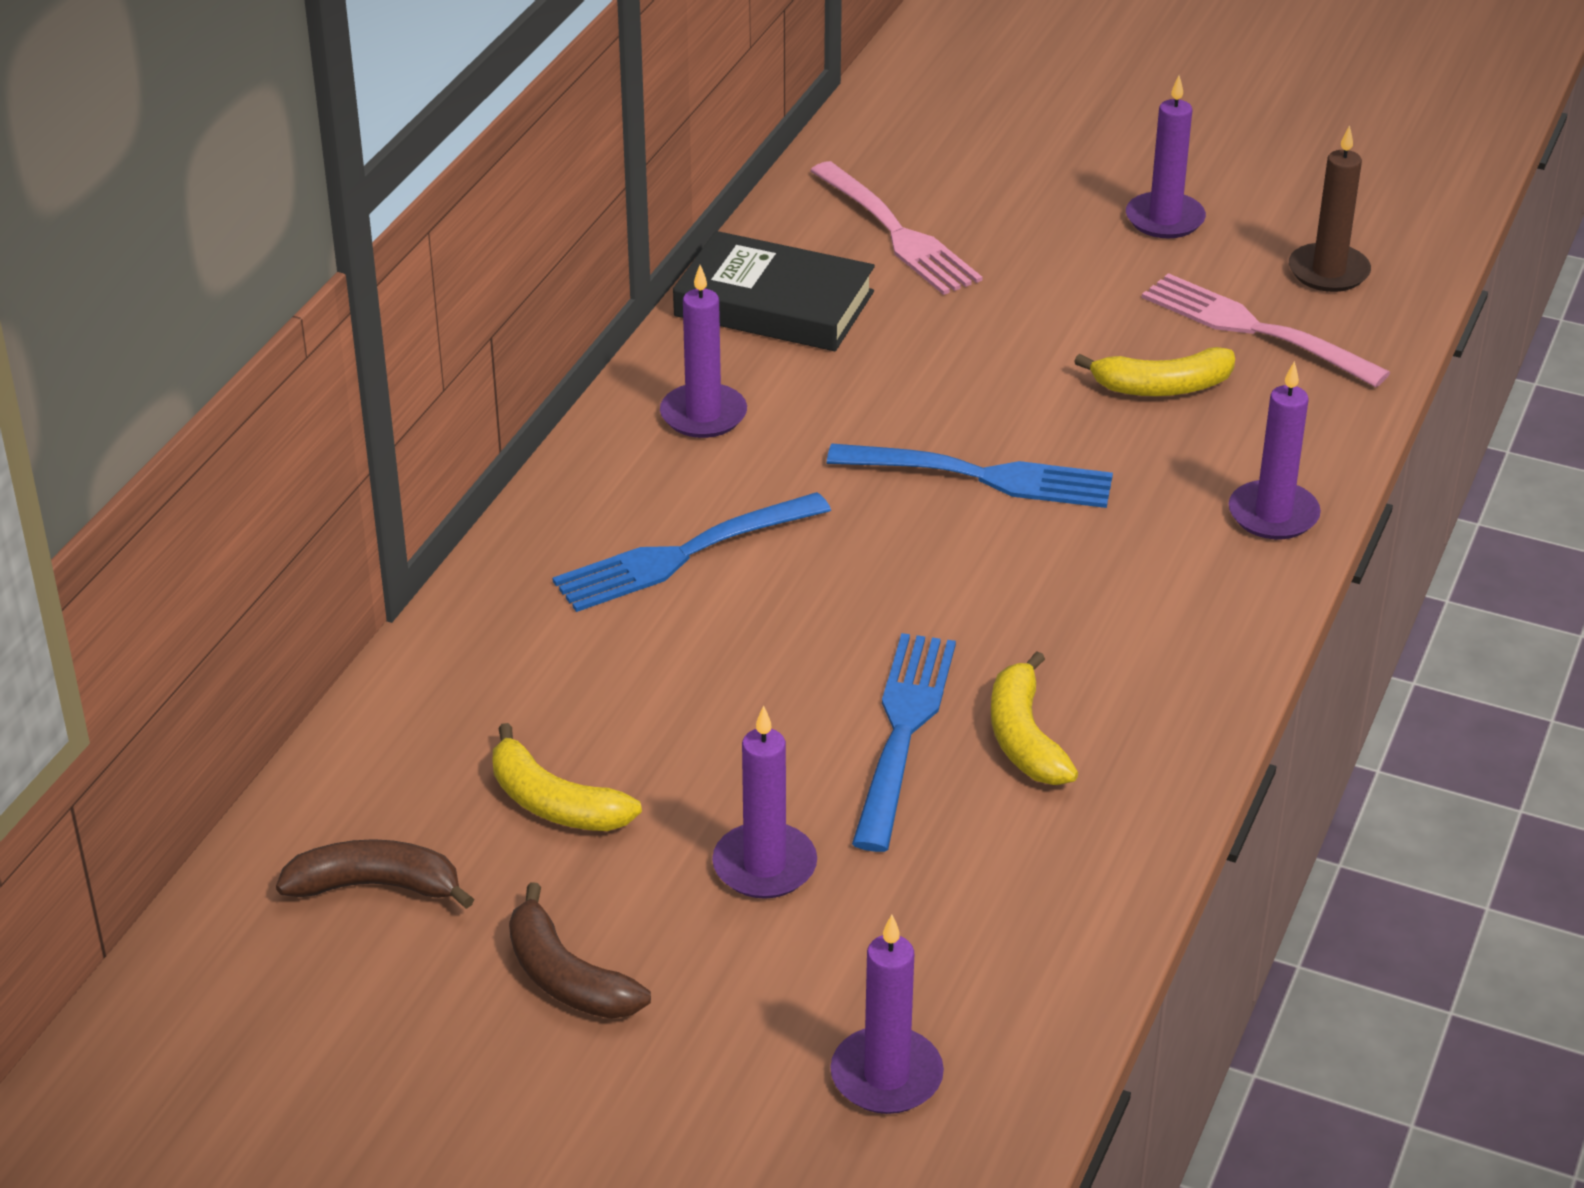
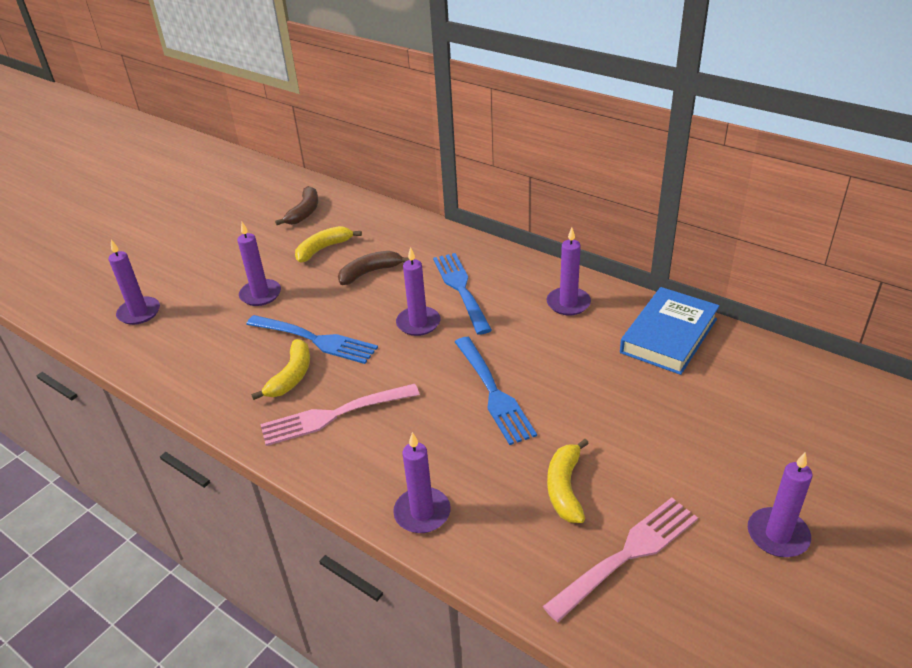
camera: 105 degrees right, 0 degrees up
(567, 977) = (236, 247): brown banana -> brown banana (370, 272)
(774, 304) = (669, 336): black book -> blue book
(811, 595) = (418, 323): none -> purple candle
(896, 233) = (747, 393): pink fork -> pink fork (334, 415)
(982, 477) = (493, 392): blue fork -> blue fork turned 45 degrees counterclockwise
(1024, 738) = (291, 376): yellow banana -> yellow banana turned 105 degrees clockwise
(1328, 272) = (705, 625): brown candle -> none

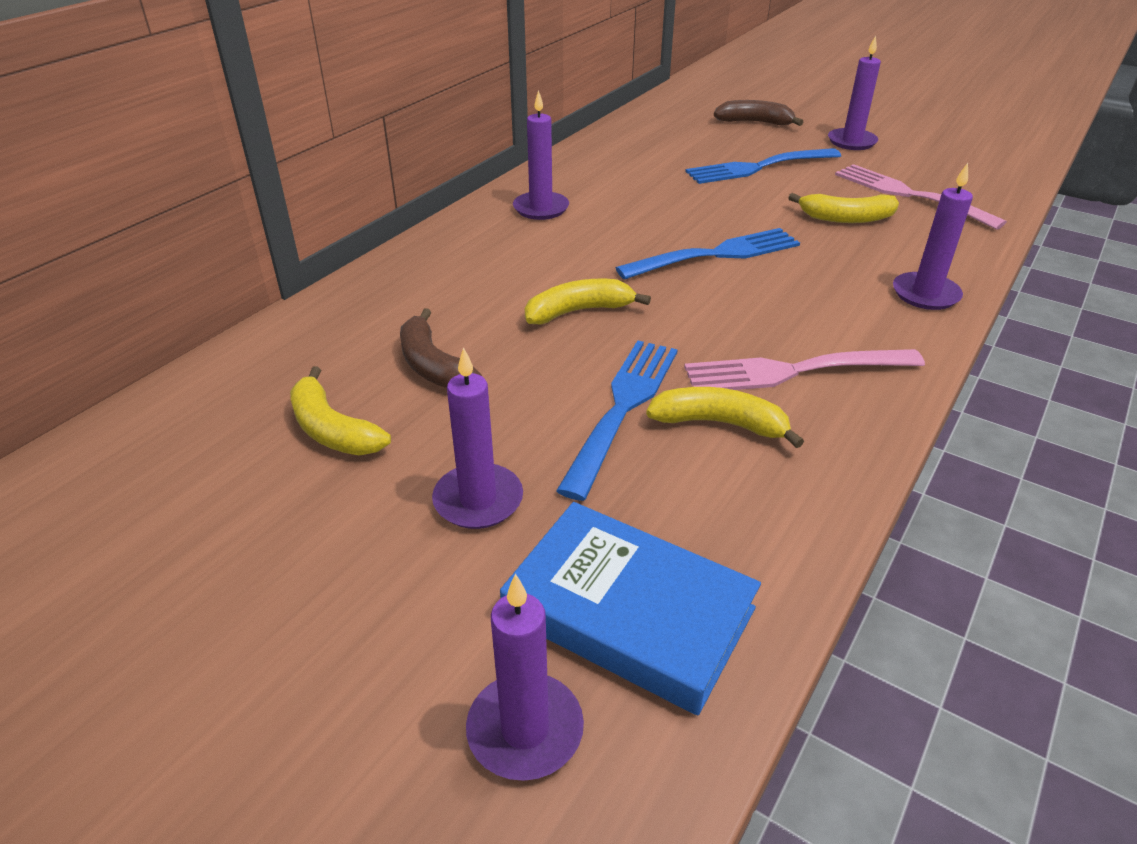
camera: 95 degrees left, 0 degrees up
(304, 212) = (160, 476): brown banana -> brown banana (754, 122)
(334, 415) = (793, 371): pink fork -> pink fork turned 105 degrees clockwise
(418, 323) = (578, 311): purple candle -> yellow banana
(461, 289) = (498, 279): blue fork -> blue fork (758, 167)
(669, 336) = (603, 161): blue book -> blue book (628, 612)

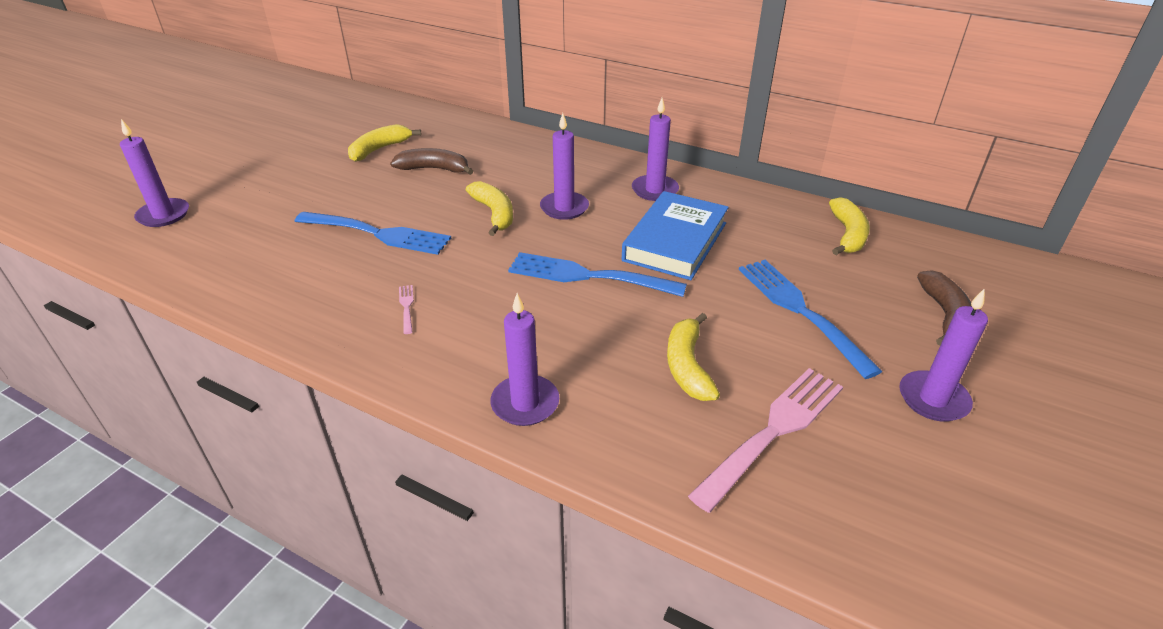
camera: 85 degrees right, 0 degrees up
(433, 365) = (434, 169): brown banana -> brown banana turned 45 degrees clockwise
(478, 500) = (310, 193): purple candle -> purple candle (564, 208)
(628, 612) = (212, 239): blue book -> blue book (675, 241)
(716, 255) = (588, 276): blue fork -> blue fork turned 135 degrees clockwise
(719, 423) = (352, 270): yellow banana -> yellow banana (847, 235)
(793, 371) = (407, 307): pink fork -> pink fork, size x0.41

